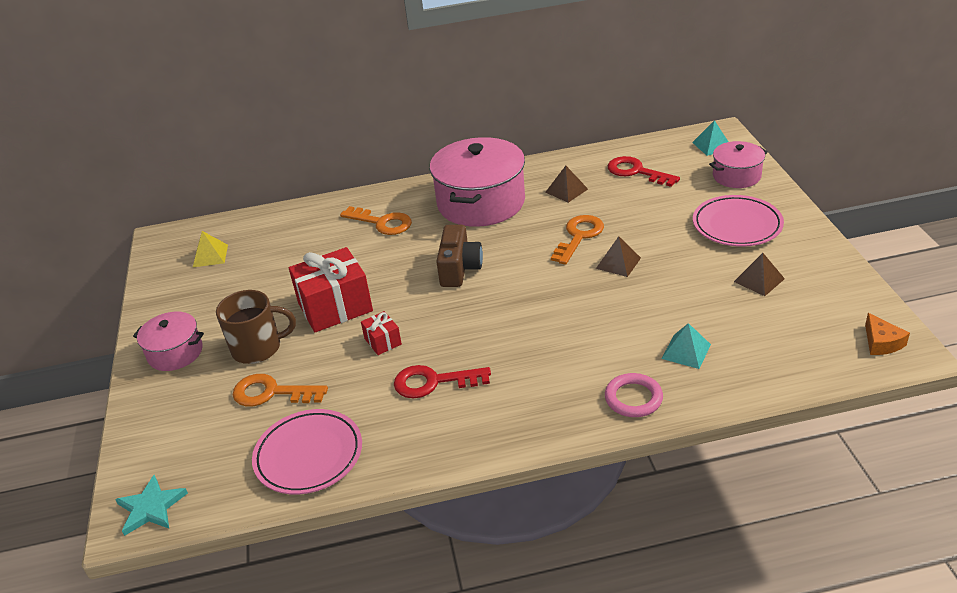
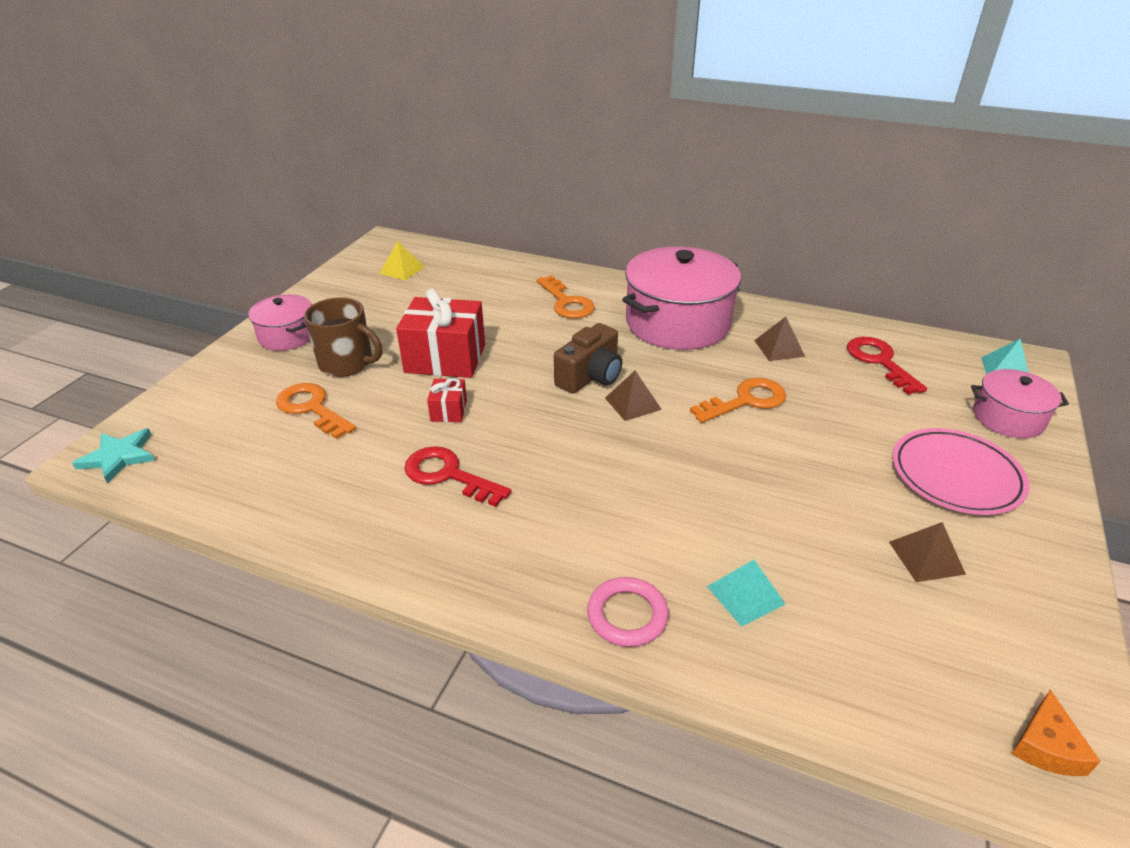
camera: 30 degrees right, 0 degrees up
(309, 455) = (272, 483): pink plate -> none
(618, 263) = (763, 449): brown pyramid -> brown pyramid (633, 403)

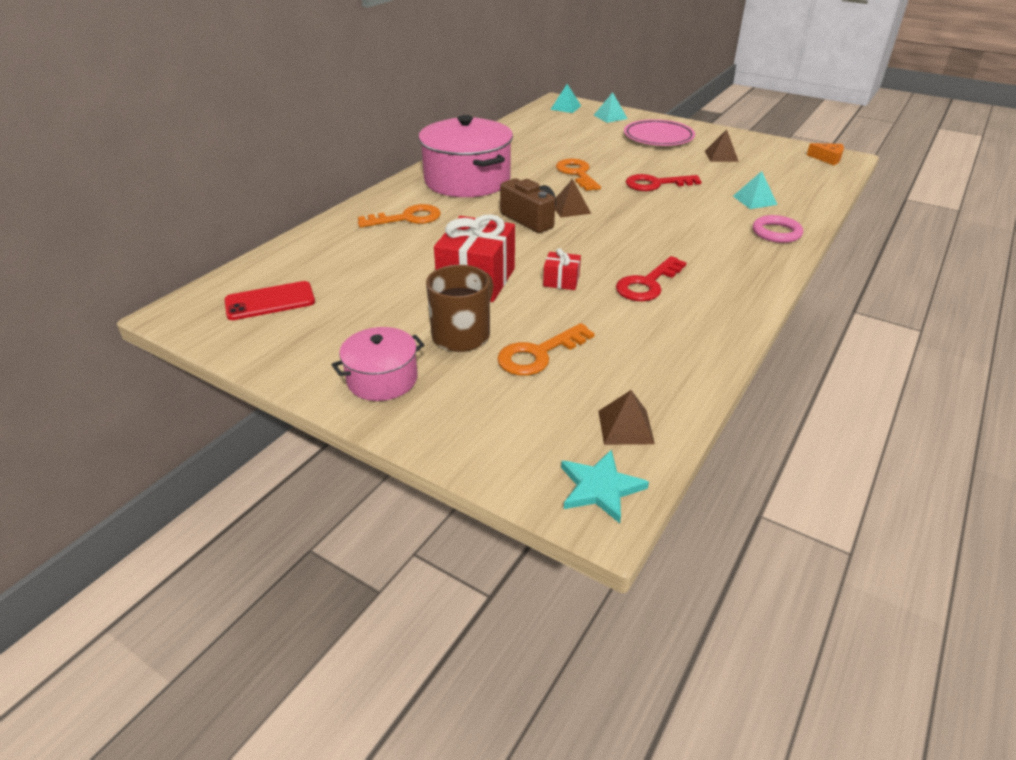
camera: 80 degrees left, 0 degrees up
(402, 270) = (270, 301): yellow pyramid -> red phone
(779, 348) = (518, 155): brown pyramid -> brown pyramid (626, 427)
(879, 361) = (545, 132): red key -> red key (655, 184)
(1008, 418) = (610, 117): pink pot -> turquoise pyramid

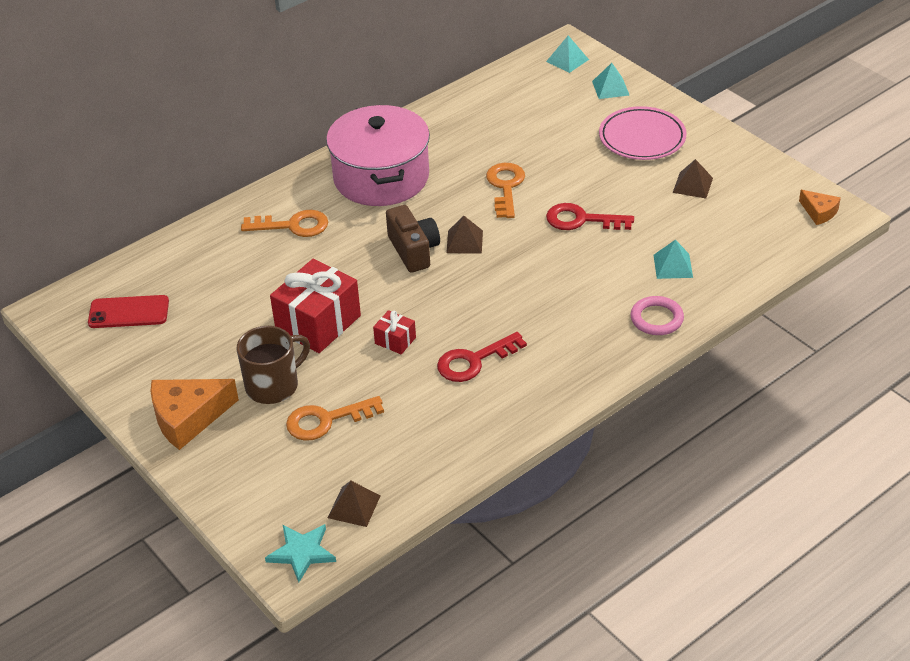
camera: 20 degrees right, 5 degrees up
(382, 379) = (188, 417): pink pot -> orange cheese

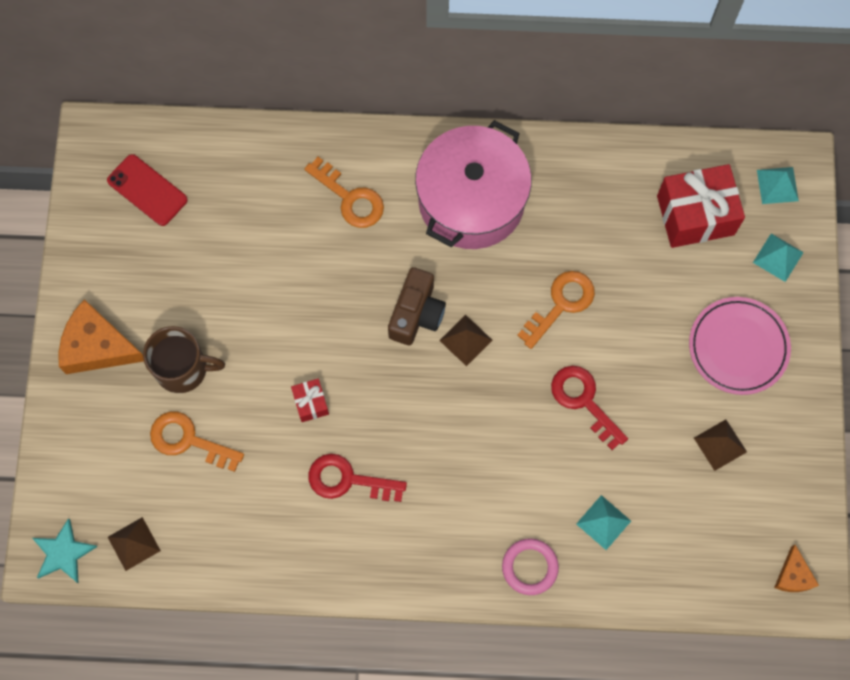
camera: 40 degrees right, 30 degrees up
(318, 323) = (271, 331): red gift -> red gift (695, 215)

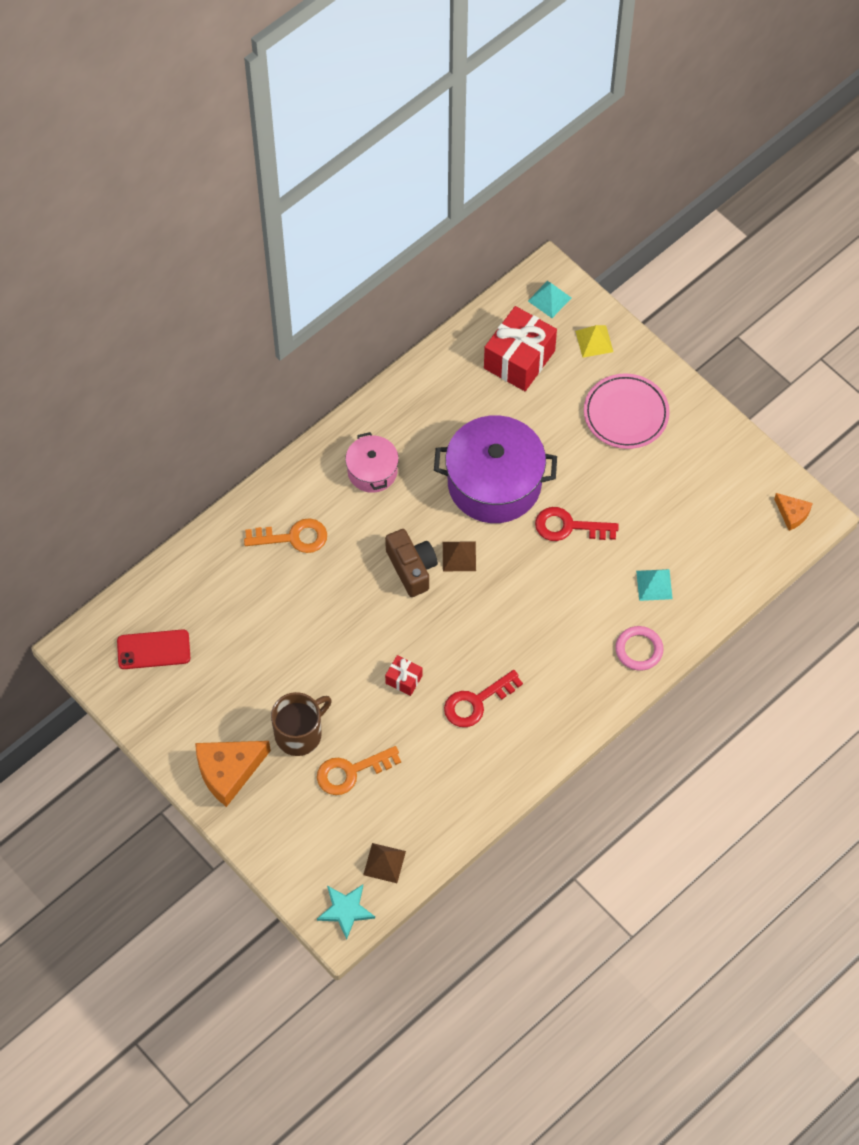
camera: 45 degrees left, 10 degrees down
(471, 200) = (372, 471): pink pot -> pink pot, size x0.53
(561, 304) = (494, 483): orange key -> purple pot
(720, 444) = (674, 479): brown pyramid -> none
(778, 257) = (594, 341): turquoise pyramid -> yellow pyramid

